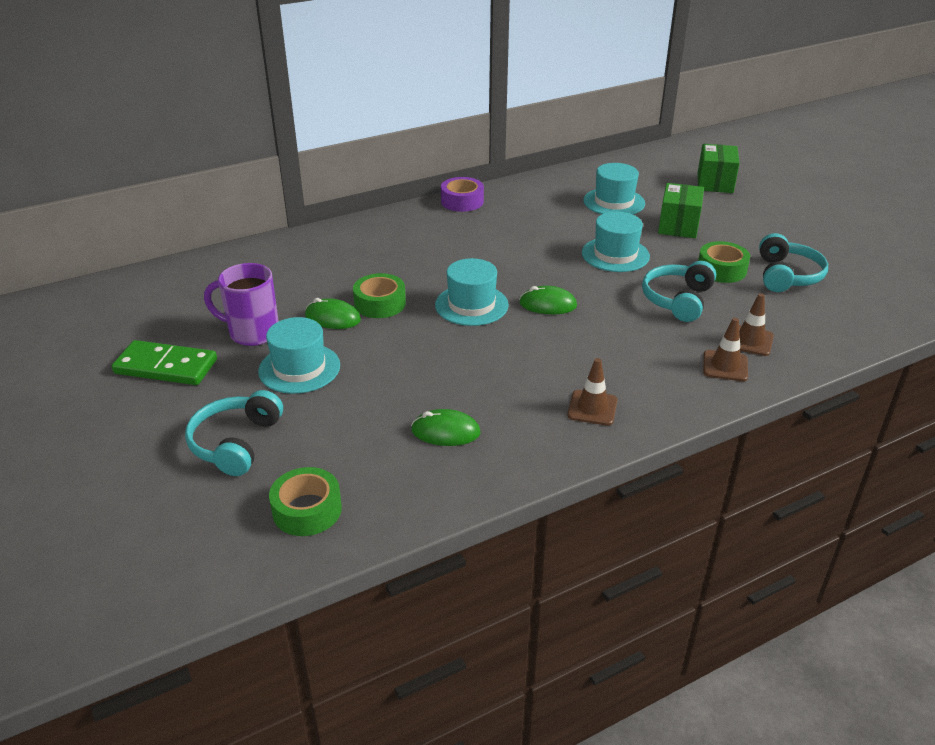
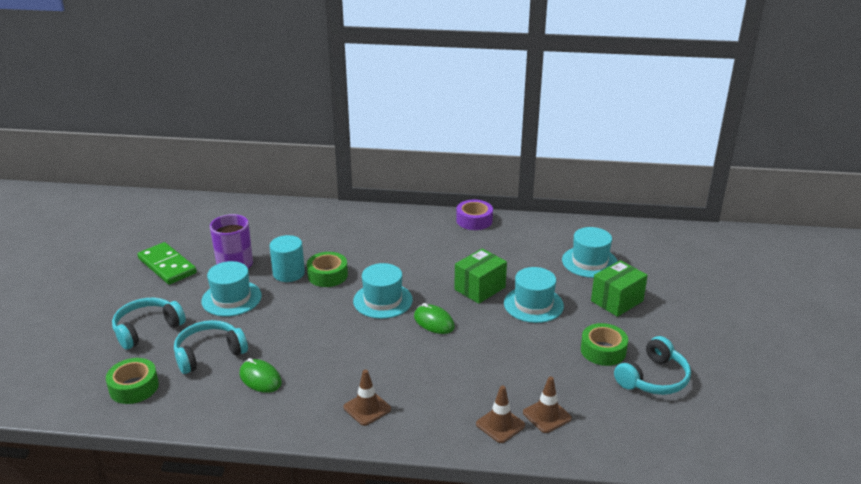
camera: 35 degrees right, 5 degrees down
(332, 318) = (289, 273): green mouse -> turquoise cylinder
(677, 300) = (533, 359): turquoise headphones -> turquoise headphones (209, 354)
(715, 183) = (701, 276): green box -> green box (479, 288)

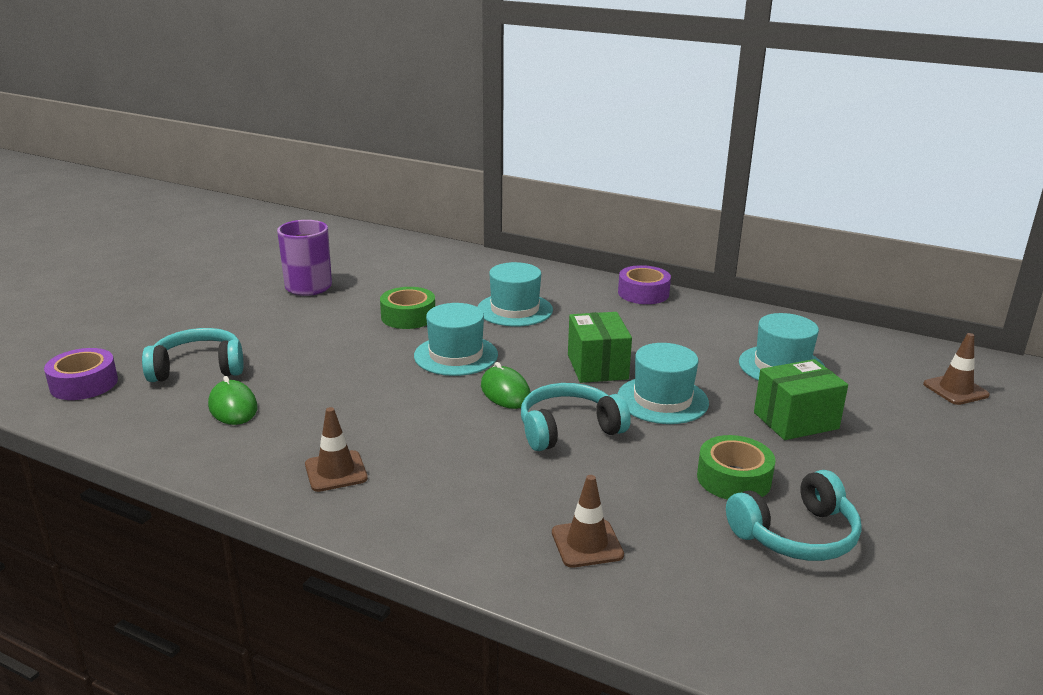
camera: 20 degrees right, 5 degrees down
(134, 387) = (84, 384): green tape -> purple tape
(147, 329) = (154, 330): turquoise headphones -> turquoise headphones (568, 429)
(167, 266) = (233, 275): green domino -> none
(231, 298) = (275, 318): turquoise hat -> turquoise hat (515, 310)
(289, 273) = (363, 306): turquoise cylinder -> none
(479, 288) = (597, 367): green box -> green box turned 75 degrees counterclockwise
(500, 425) = (506, 538): brown traffic cone -> brown traffic cone (955, 390)

